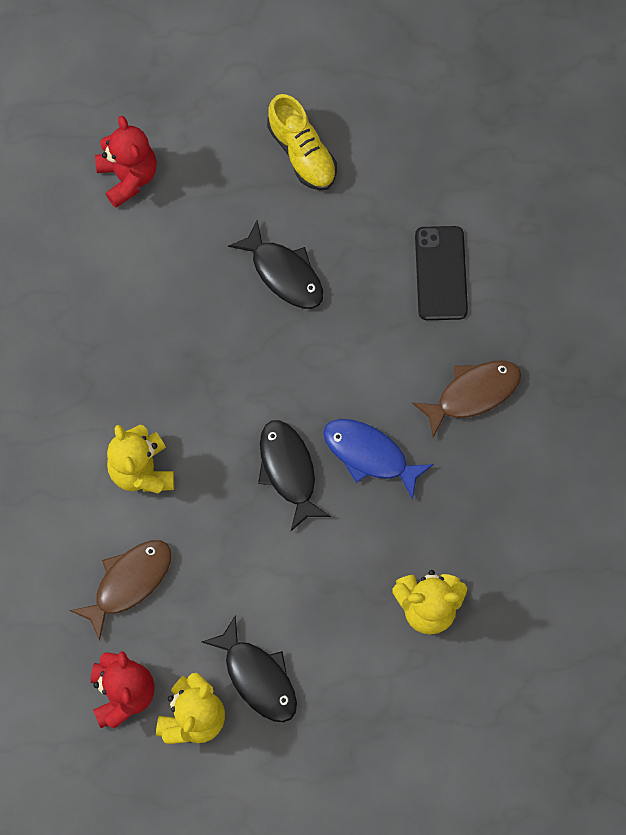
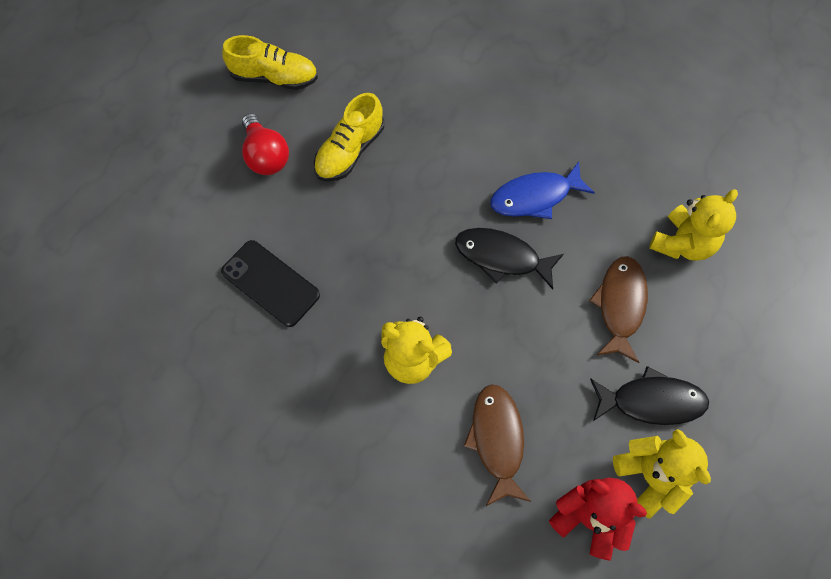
camera: 50 degrees left, 5 degrees down
(128, 177) = (177, 194): red teddy bear -> none
(221, 212) = (266, 156): none -> red light bulb
(284, 273) = (350, 151): black fish -> yellow shoe
(441, 273) = (441, 62): black phone -> black phone (270, 283)
(473, 394) = (544, 104): brown fish -> brown fish (620, 305)

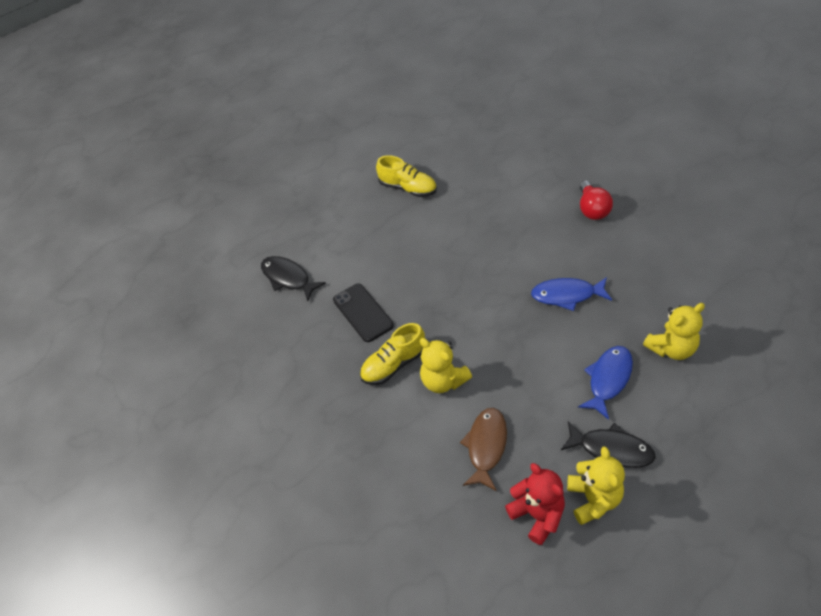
camera: 25 degrees right, 15 degrees down
(266, 156) = (386, 234): red light bulb -> red light bulb (592, 209)
(350, 151) = (443, 242): yellow shoe -> yellow shoe (394, 364)
(501, 257) = (529, 329): black fish -> black fish (288, 278)
(620, 305) = (608, 379): brown fish -> blue fish

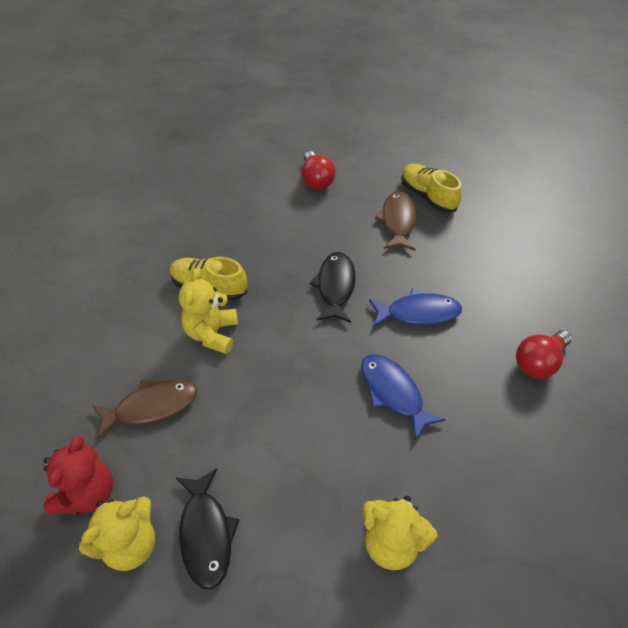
camera: 50 degrees right, 0 degrees up
(288, 278) = (259, 170): black fish -> black fish (335, 286)
(333, 245) = (316, 180): none -> red light bulb
(363, 313) = (254, 236): black phone -> none
(408, 188) = (428, 196): yellow shoe -> yellow shoe turned 150 degrees clockwise
(418, 217) = (398, 221): none -> brown fish
(608, 379) = (302, 488): blue fish -> blue fish (418, 313)

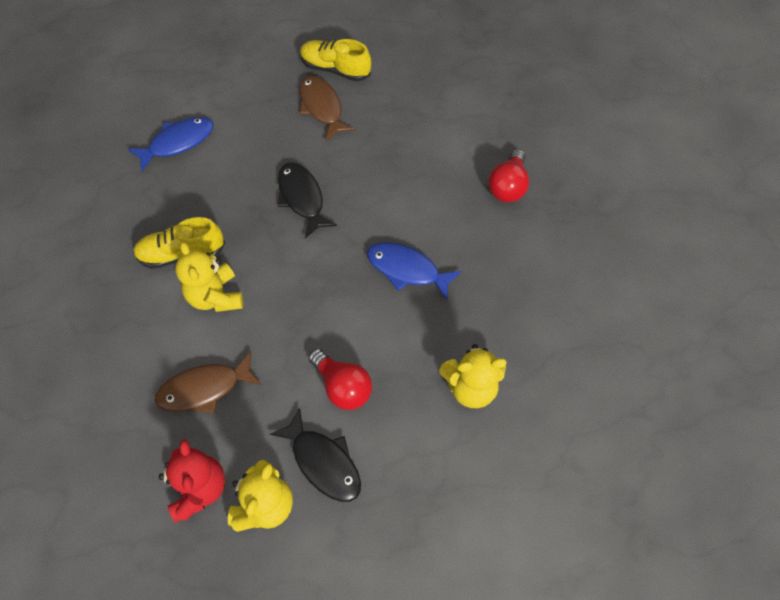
camera: 30 degrees left, 10 degrees up
(152, 407) = (204, 388): brown fish -> brown fish turned 150 degrees counterclockwise
(316, 180) = (218, 97): red light bulb -> red light bulb (342, 387)
(418, 313) = (389, 189): blue fish -> blue fish (178, 142)

